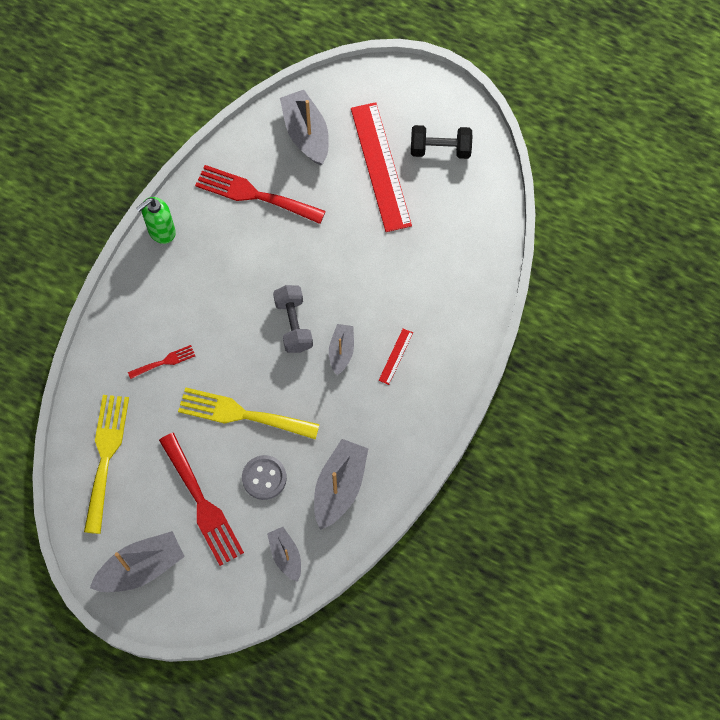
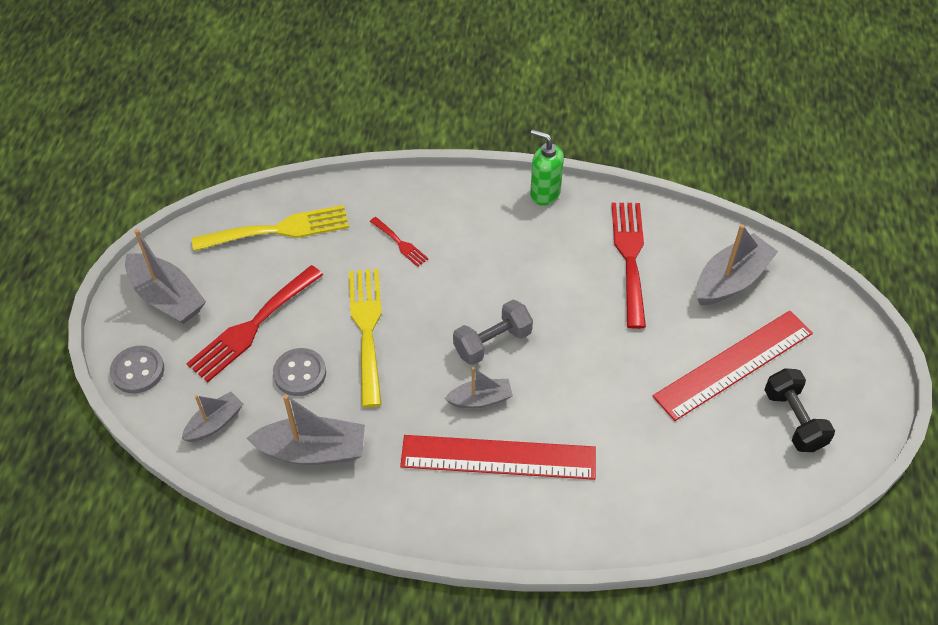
camera: 70 degrees right, 15 degrees down
(209, 607) = (138, 371): none -> grey button
(396, 356) = (498, 457): red ruler -> red ruler, size x2.47

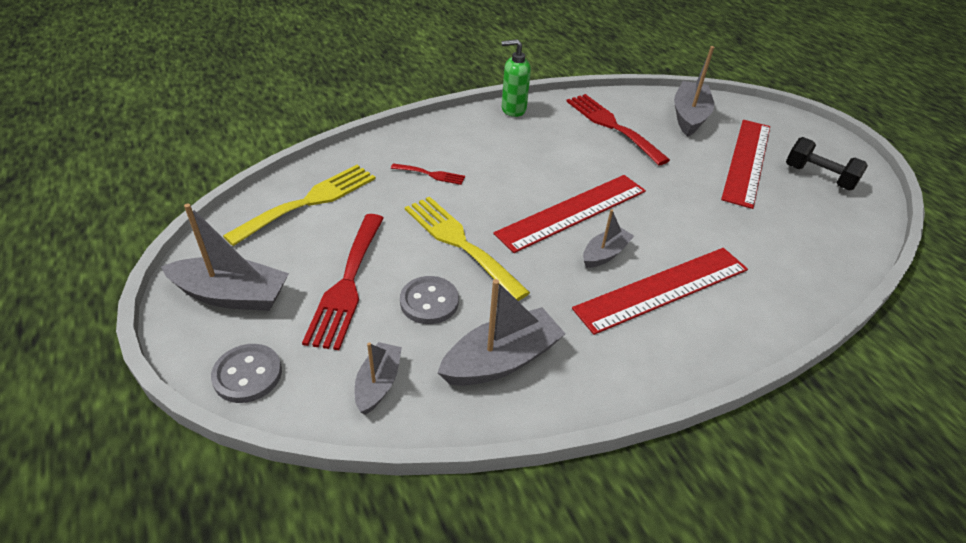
camera: 35 degrees left, 10 degrees down
(492, 342) = (573, 212): grey dumbbell -> red ruler

